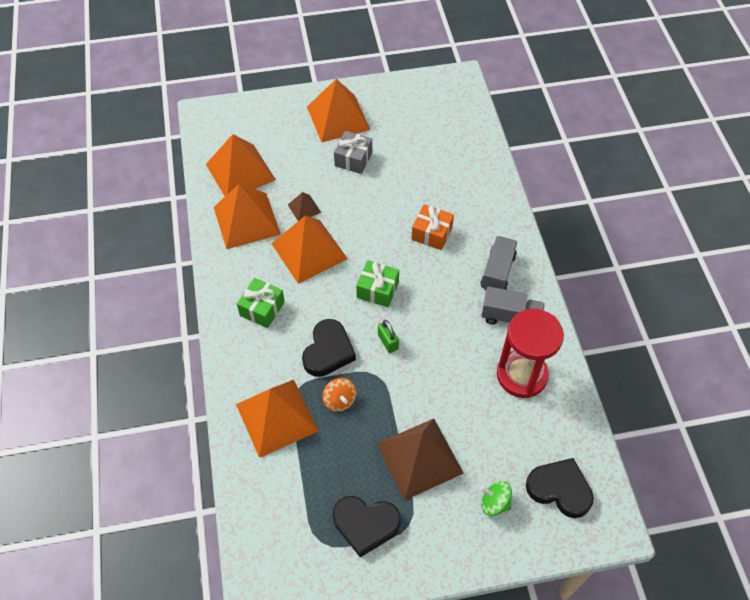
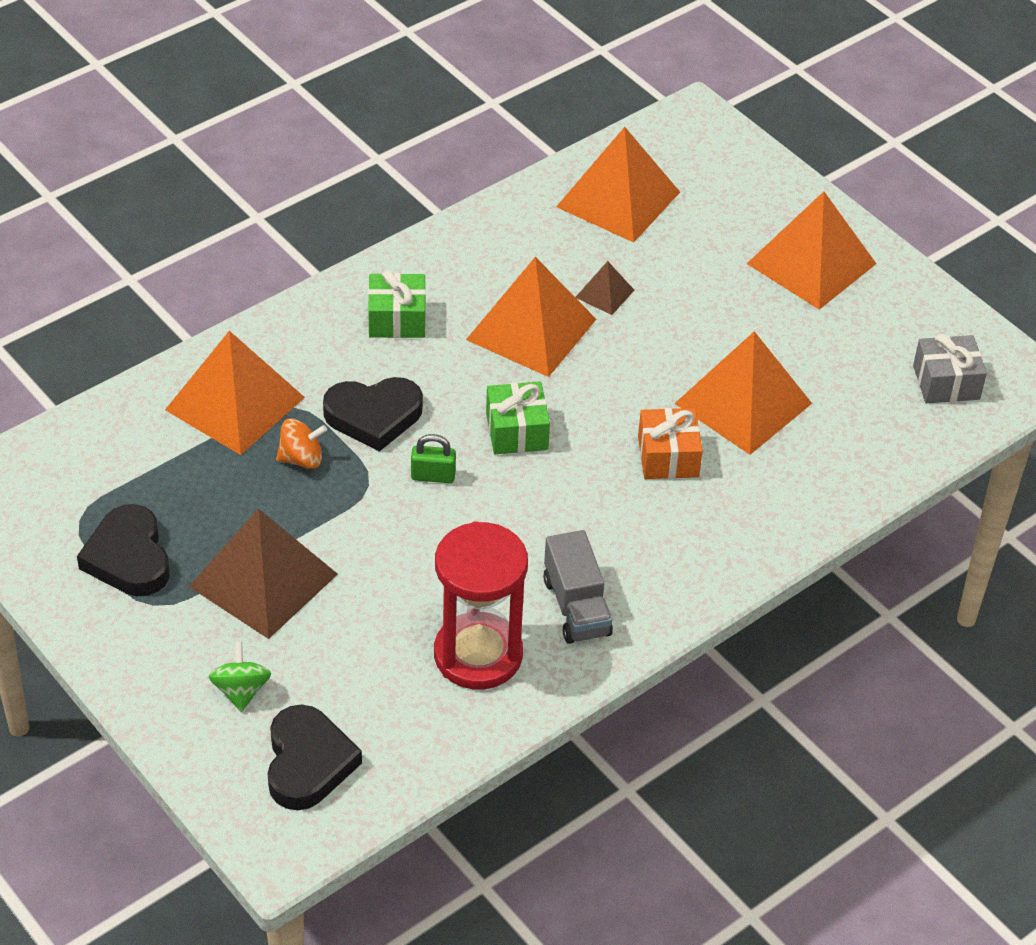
camera: 60 degrees right, 10 degrees down
(246, 220) = (536, 241): orange pyramid -> orange pyramid (743, 403)
(339, 400) = (301, 459): orange spinning top -> orange spinning top turned 135 degrees counterclockwise
(353, 159) = (743, 312): grey gift -> grey gift (946, 382)
(388, 342) = (433, 476): green padlock -> green padlock turned 60 degrees clockwise
(497, 272) = (652, 563): grey truck -> none

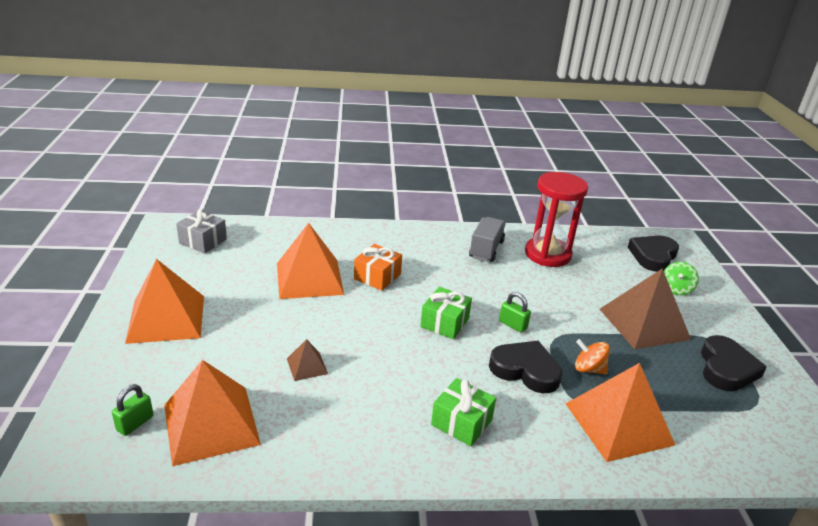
camera: 145 degrees left, 15 degrees down
(531, 329) = (378, 369): orange pyramid -> none
(680, 167) = (135, 423): none -> green padlock

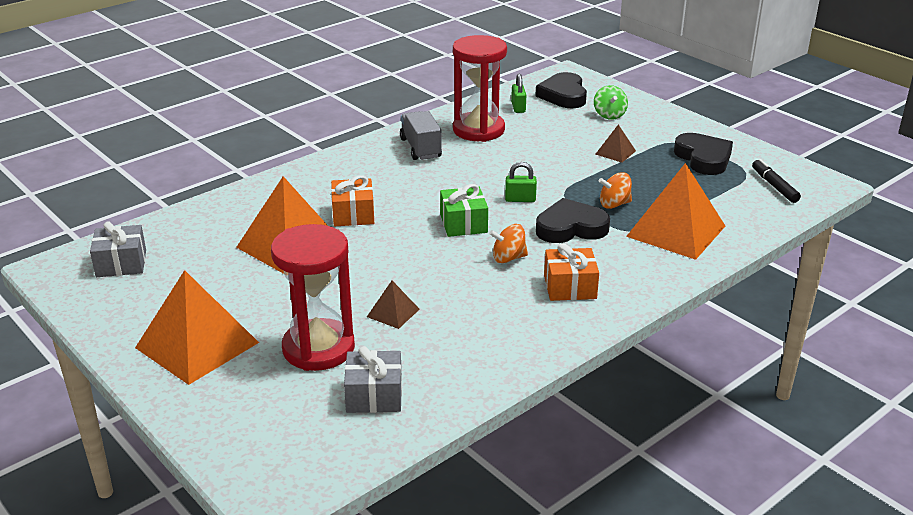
camera: 35 degrees left, 0 degrees up
(135, 423) = (304, 432): green padlock -> green padlock (518, 108)
(211, 424) = (374, 395): orange pyramid -> grey gift
(226, 364) = (318, 348): none -> red hourglass
(443, 369) = (508, 258): none -> orange spinning top
(461, 422) = (570, 287): green gift -> orange gift
(644, 324) = (615, 152): brown pyramid -> brown pyramid, size x0.46
(775, 432) = (774, 186): none -> black marker

